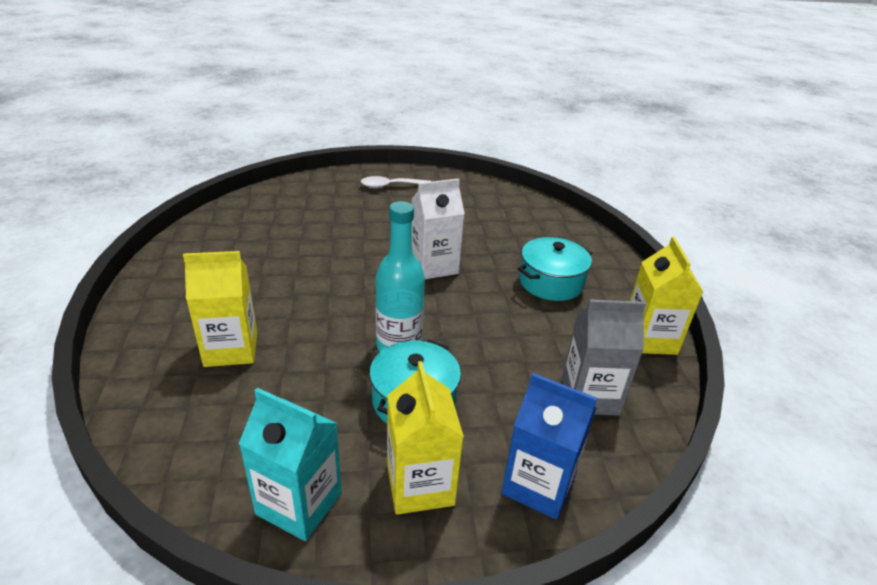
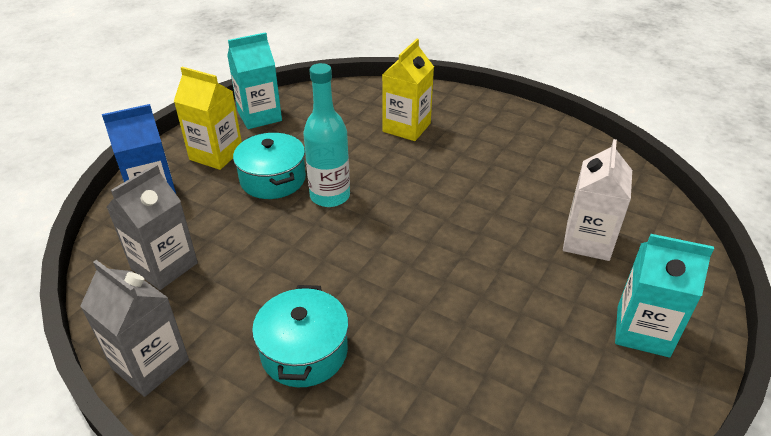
camera: 130 degrees right, 5 degrees up
(390, 186) = (642, 331): white spoon -> turquoise carton
(434, 266) = (418, 272): white carton -> white carton (587, 241)
(649, 339) = (150, 364): yellow carton -> grey carton

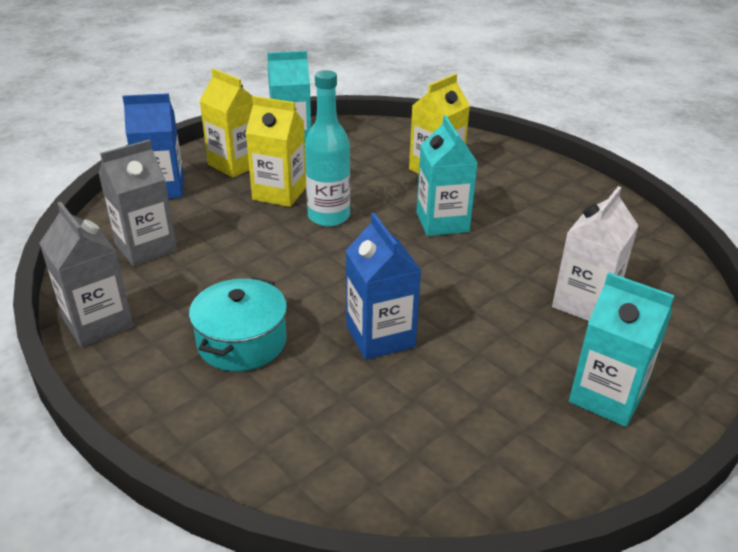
camera: 15 degrees right, 5 degrees down
(273, 179) = (279, 193): turquoise pot -> yellow carton
(429, 315) = (380, 336): none -> blue carton
(435, 182) = (442, 222): none -> turquoise carton

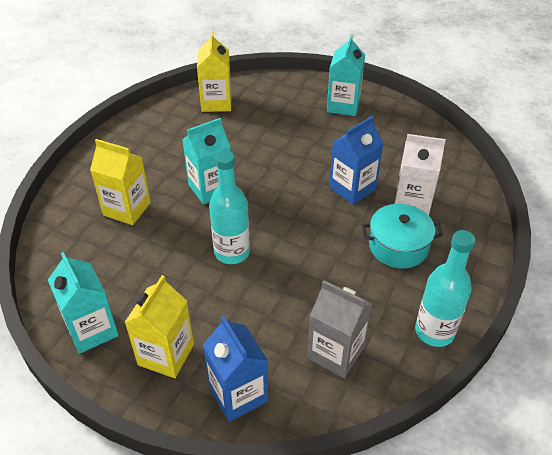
camera: 110 degrees left, 10 degrees up
(98, 323) = (434, 331): grey carton -> turquoise bottle
(279, 193) = (208, 297): yellow carton -> yellow carton (216, 103)
(584, 303) = (271, 118): white carton -> white carton (412, 202)

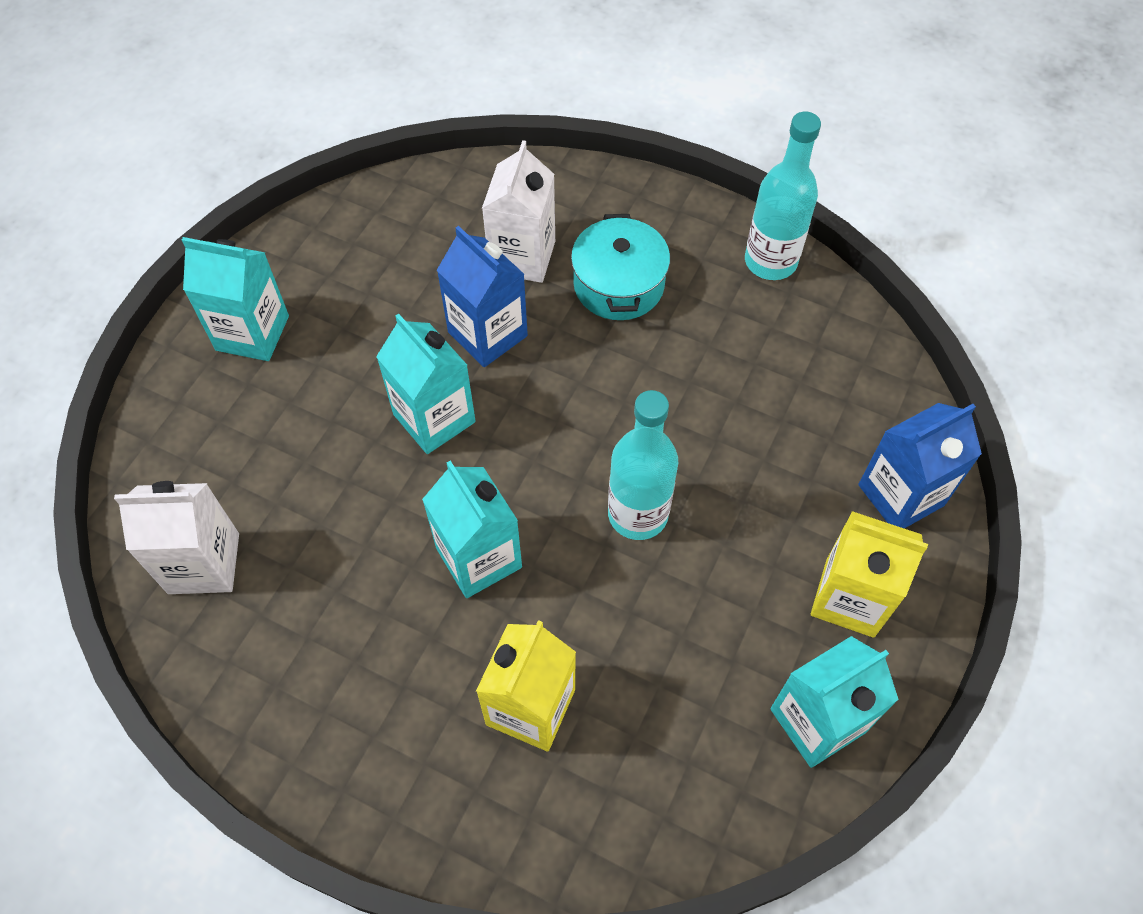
camera: 90 degrees left, 15 degrees up
(216, 103) = (204, 563): yellow carton -> white carton
(295, 170) = (434, 418): none -> turquoise carton
(335, 353) = (818, 375): grey carton -> none

